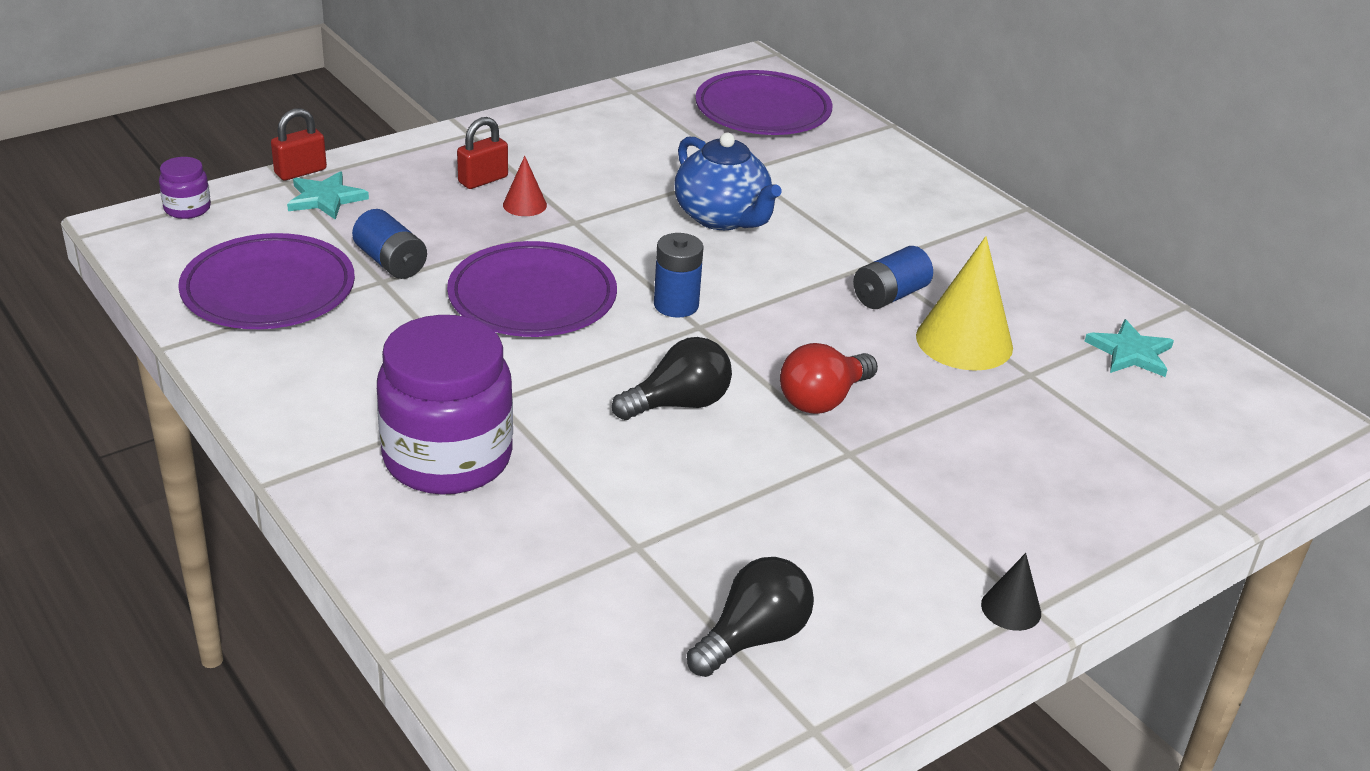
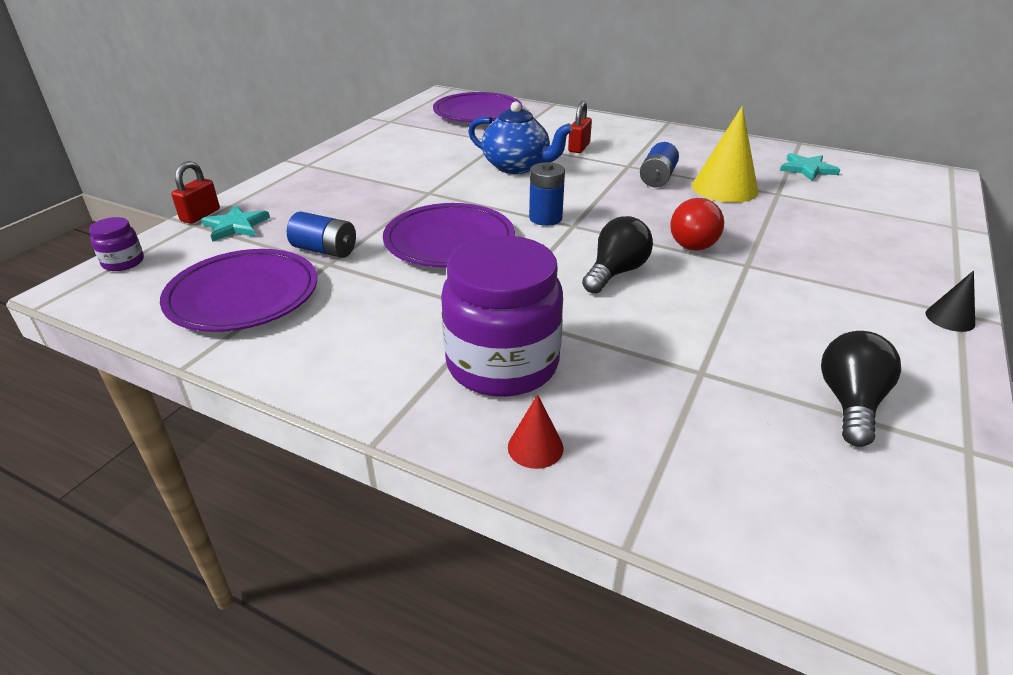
camera: 25 degrees left, 0 degrees up
(483, 180) = (342, 186): red padlock -> red padlock (579, 147)
(524, 205) = (386, 192): red cone -> red cone (535, 447)

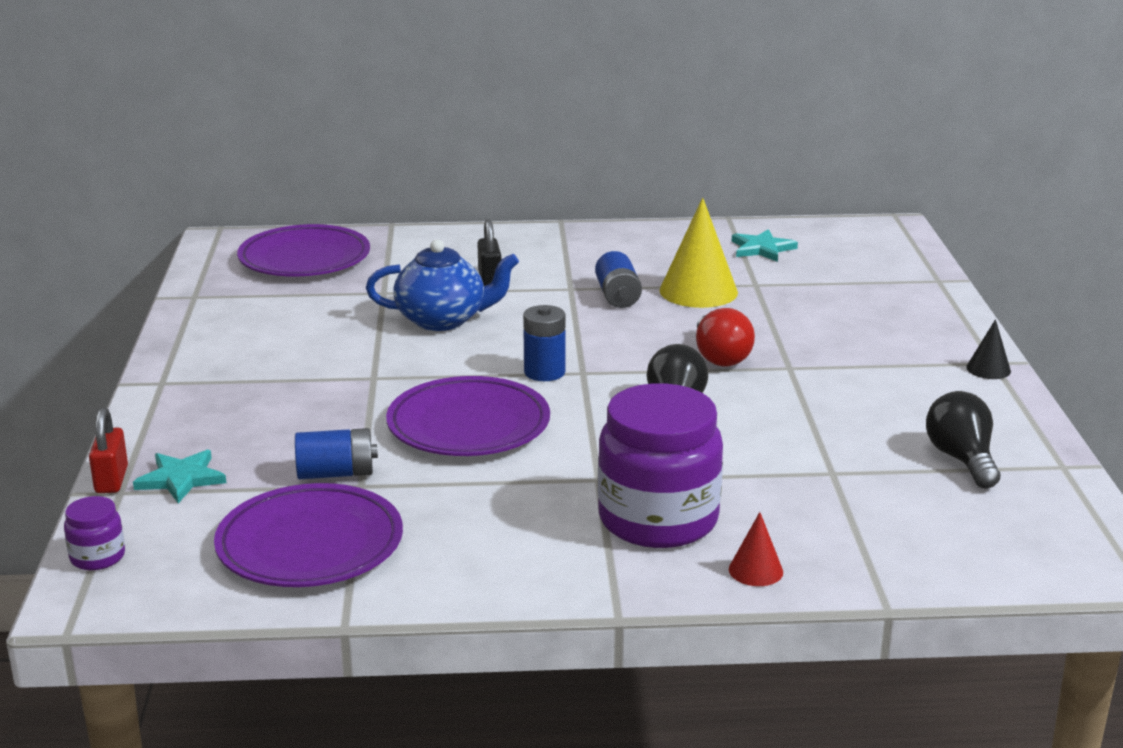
camera: 30 degrees left, 10 degrees down
(579, 147) = (490, 278): red padlock -> black padlock

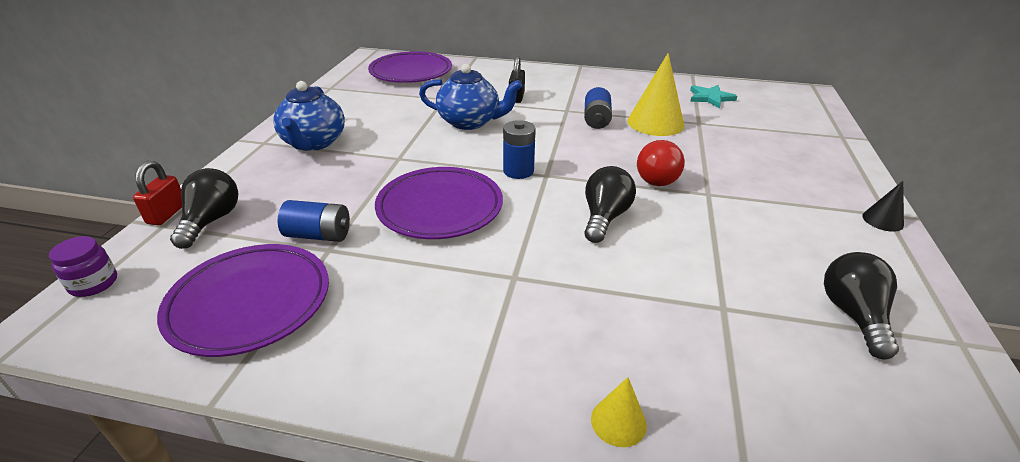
camera: 15 degrees right, 10 degrees up
(181, 479) = (211, 221): turquoise star -> black light bulb
(237, 374) = (314, 143): none -> blue teapot
(658, 520) = (547, 333): purple jar -> none
(755, 570) = (618, 422): red cone -> yellow cone

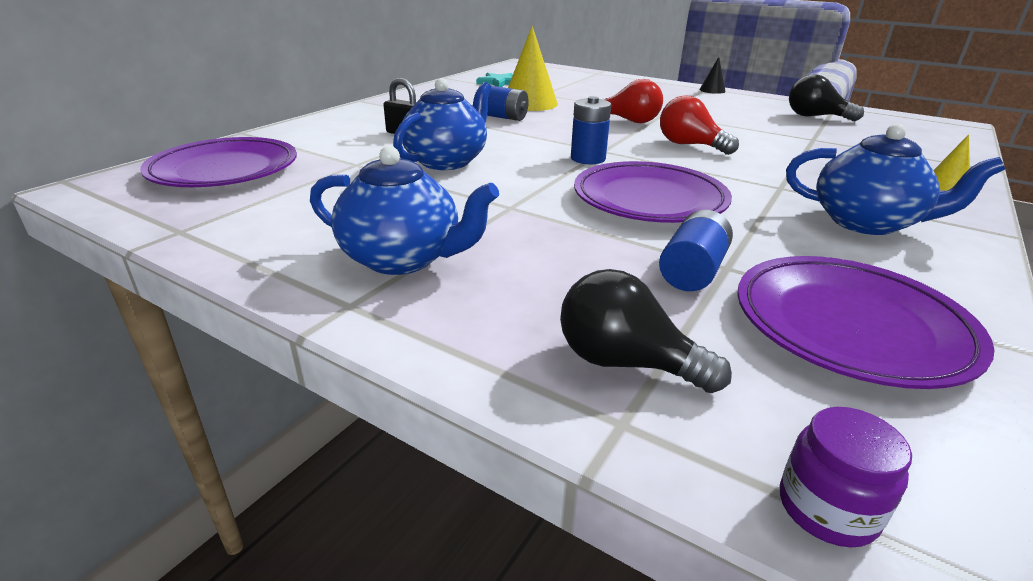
camera: 70 degrees left, 5 degrees down
(167, 214) = (579, 420): red padlock -> none
(445, 330) = (866, 223): none -> blue teapot
(604, 217) = (690, 145): black light bulb -> red light bulb

